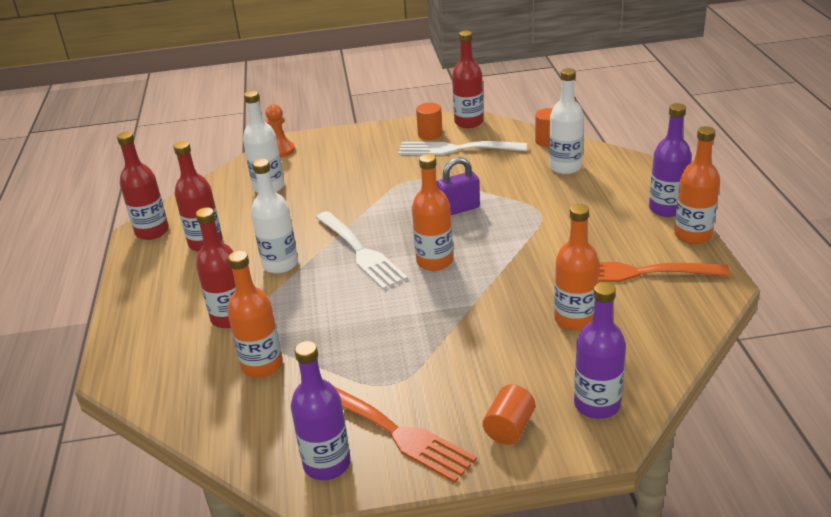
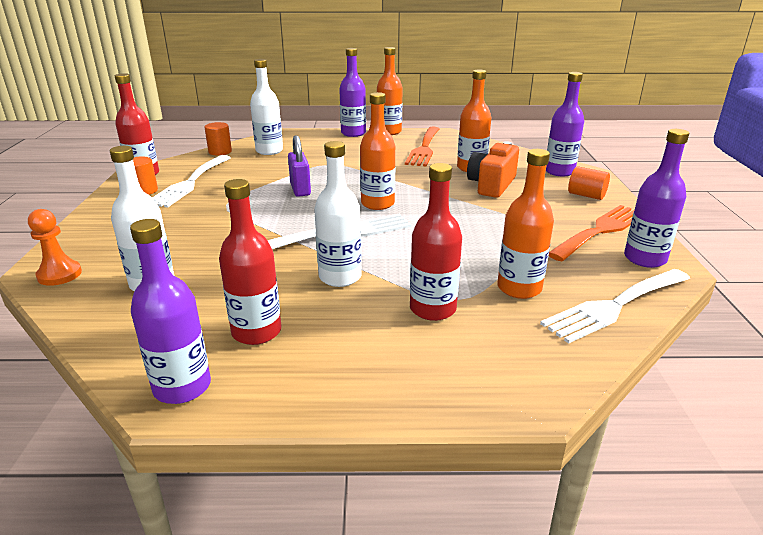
camera: 85 degrees left, 5 degrees down
(152, 231) = (182, 387): red bottle -> purple bottle
(229, 428) = (615, 306): none -> white fork
(517, 339) = (491, 185): none -> orange camera

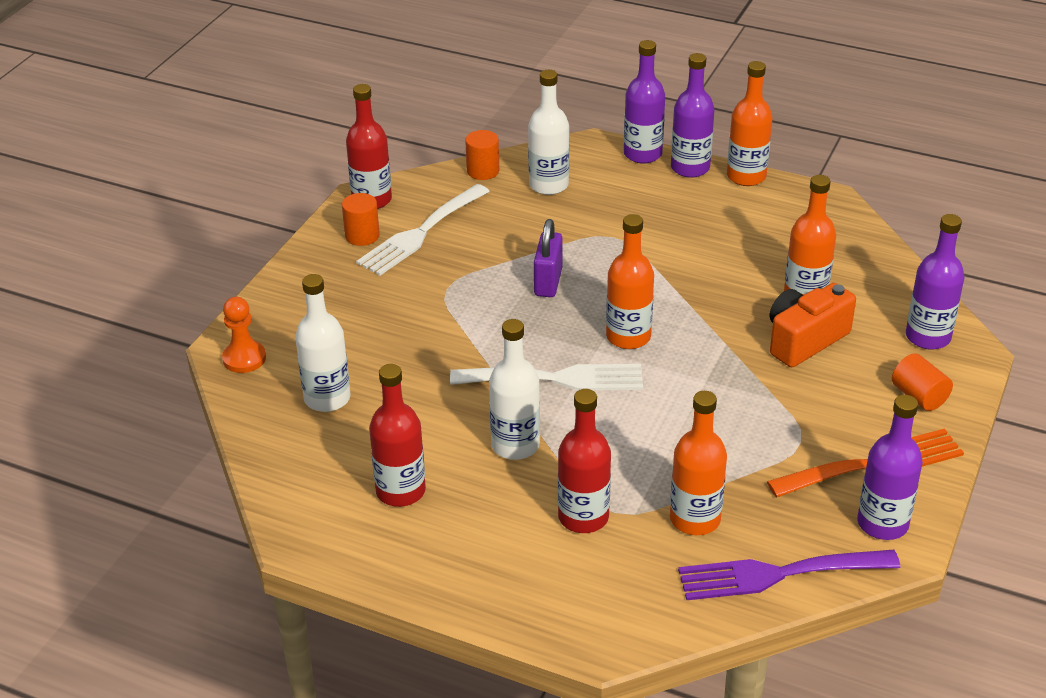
camera: 25 degrees right, 10 degrees up
(182, 387) = (316, 531): purple bottle -> purple bottle (642, 154)
(424, 148) = (770, 232): orange fork -> none
(615, 306) = (778, 574): white fork -> purple fork

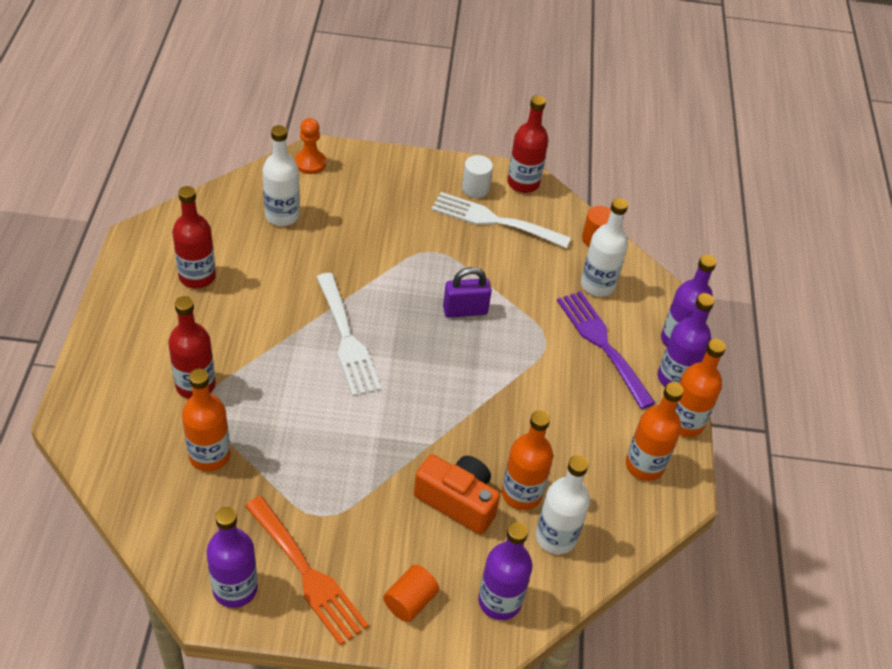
camera: 65 degrees right, 10 degrees up
(362, 236) = (475, 188): orange cylinder -> white cylinder
(515, 445) = (263, 329): white bottle -> white bottle (556, 537)
(628, 337) = (415, 375): orange bottle -> orange bottle (644, 465)
(778, 574) = (160, 520): purple fork -> purple fork (602, 344)

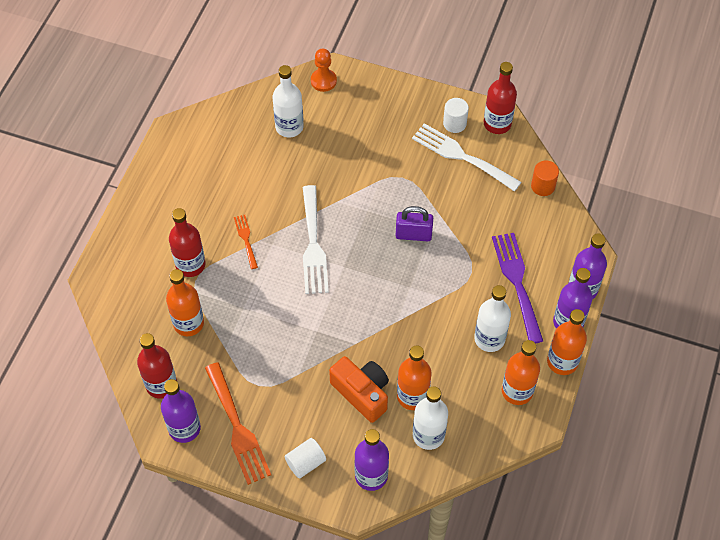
camera: 20 degrees right, 10 degrees up
(197, 276) = (211, 172): red bottle -> red bottle (161, 385)
(260, 345) = (246, 239): none -> orange fork
(410, 601) = (306, 463): orange cylinder -> white cylinder
(597, 285) = (530, 228): white bottle -> white bottle (489, 339)

